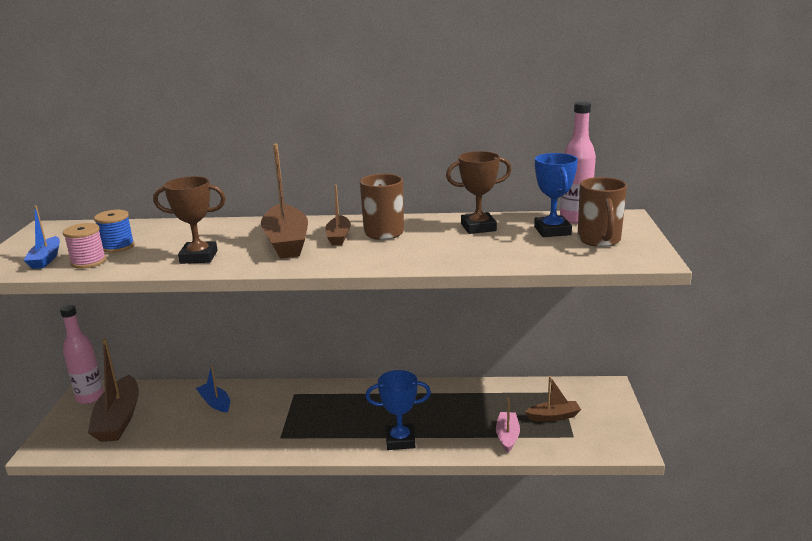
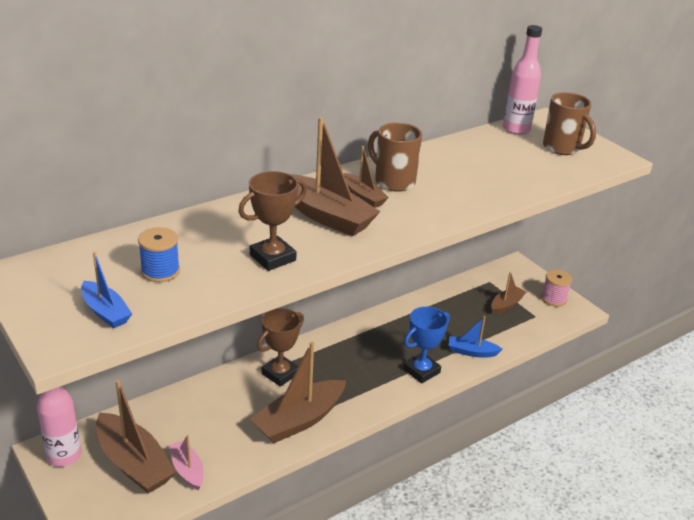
camera: 40 degrees left, 10 degrees up
(88, 262) = (164, 299): pink spool -> pink spool (553, 299)
(215, 402) = (214, 404): blue boat -> blue boat (472, 352)
(256, 437) = (299, 420): none -> brown boat
(478, 227) = (460, 156): brown trophy -> brown trophy (280, 374)
(507, 436) = (493, 334): pink boat -> pink boat (187, 470)
(552, 231) = (518, 146): blue trophy -> none

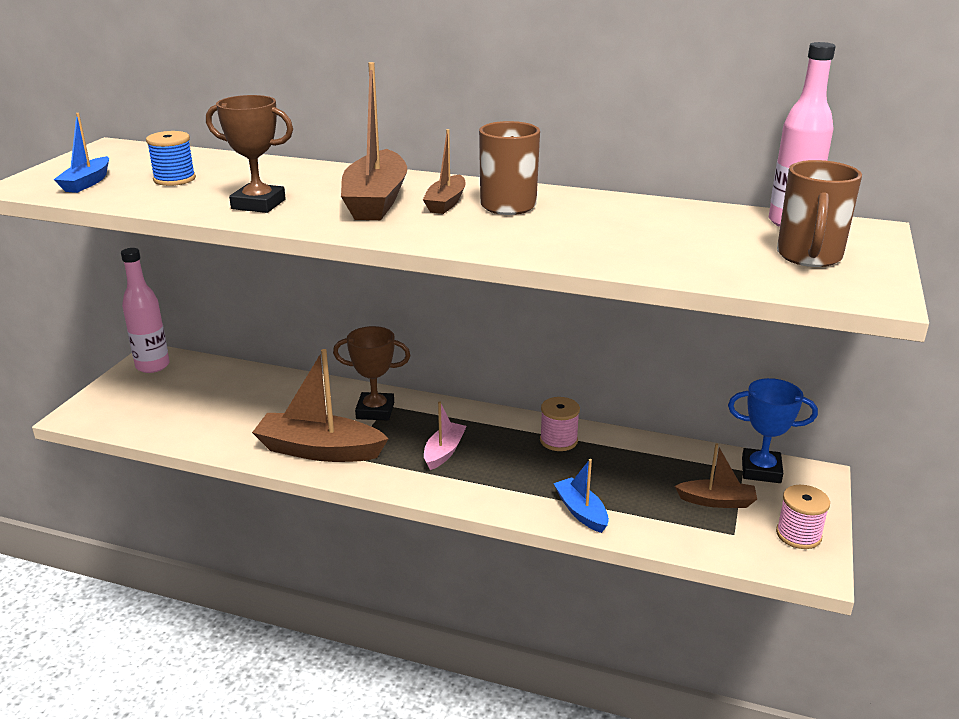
camera: 55 degrees right, 5 degrees down
(134, 463) = (173, 397): brown boat -> none
(187, 470) = (188, 424): pink boat -> pink boat (444, 452)
(398, 322) = (558, 440): none -> pink spool
(421, 371) = (495, 490): blue trophy -> blue trophy (761, 470)

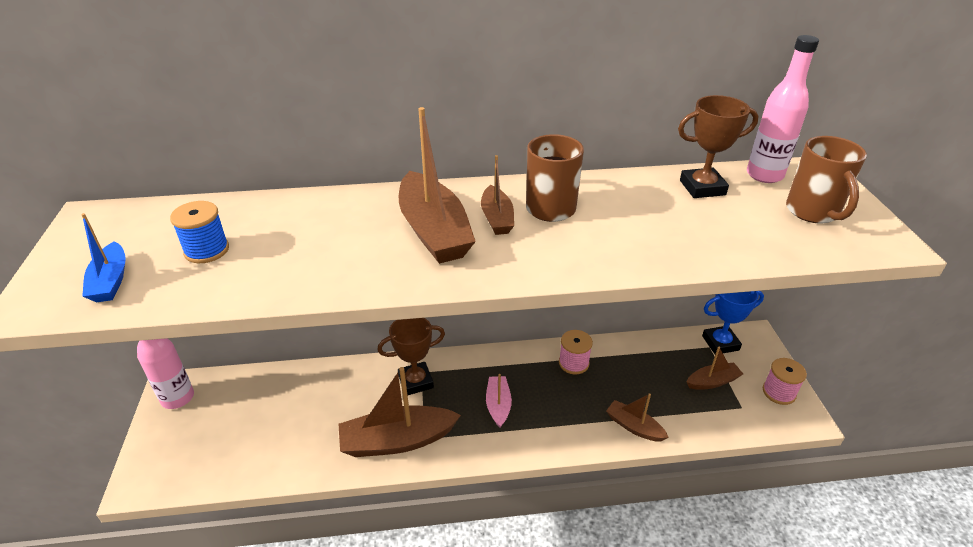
camera: 25 degrees left, 10 degrees up
(258, 204) = (328, 266): brown trophy -> brown trophy (702, 187)
(581, 512) = (634, 427): blue boat -> brown boat

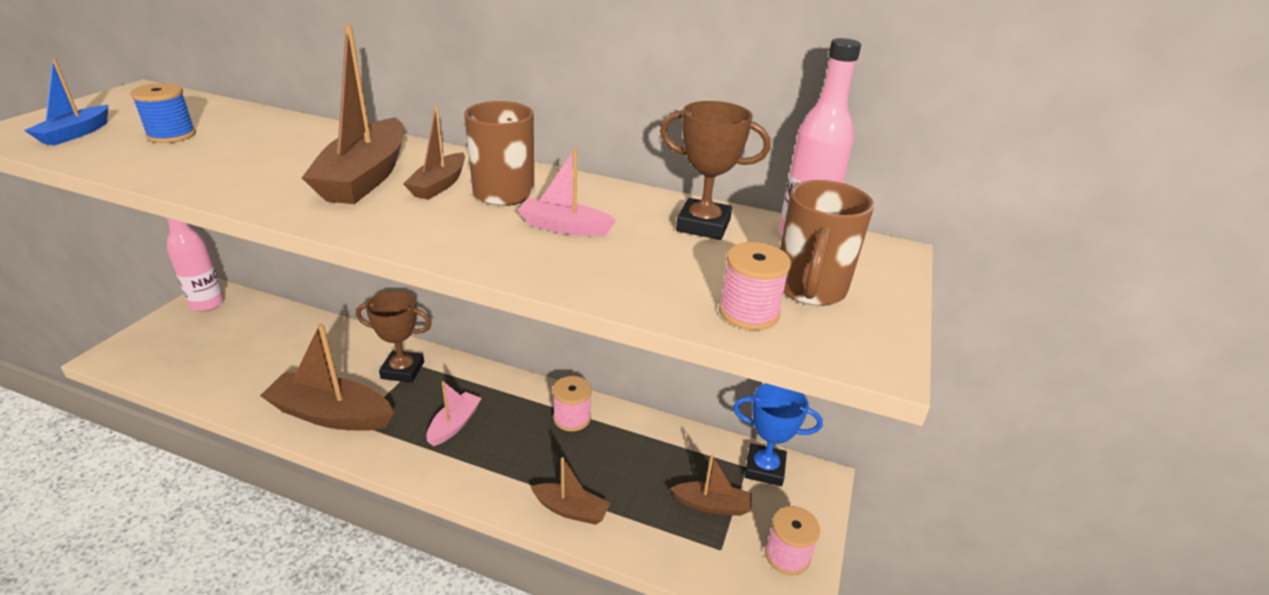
camera: 25 degrees right, 5 degrees down
(626, 221) = (564, 227): none -> pink boat
(634, 427) = (571, 510): brown boat -> brown boat turned 135 degrees clockwise
(804, 241) = (748, 312): none -> pink spool

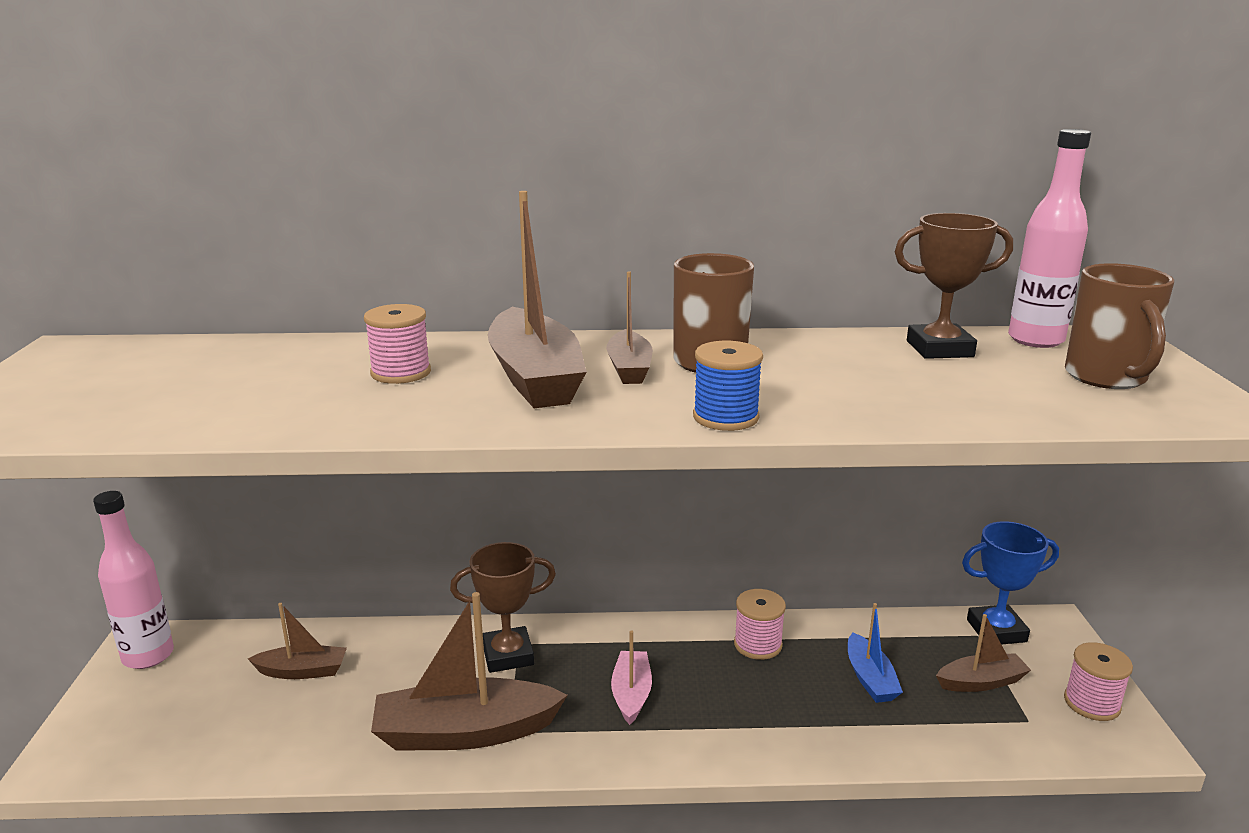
camera: 20 degrees left, 10 degrees down
(75, 134) = (69, 408): blue boat -> blue boat (870, 678)
(171, 135) = (211, 384): blue spool -> blue spool (725, 417)
(564, 227) = (820, 377): pink boat -> none
(571, 510) = (847, 737): brown boat -> brown boat (302, 671)
(748, 312) = (1089, 406): pink spool -> pink spool (401, 373)

